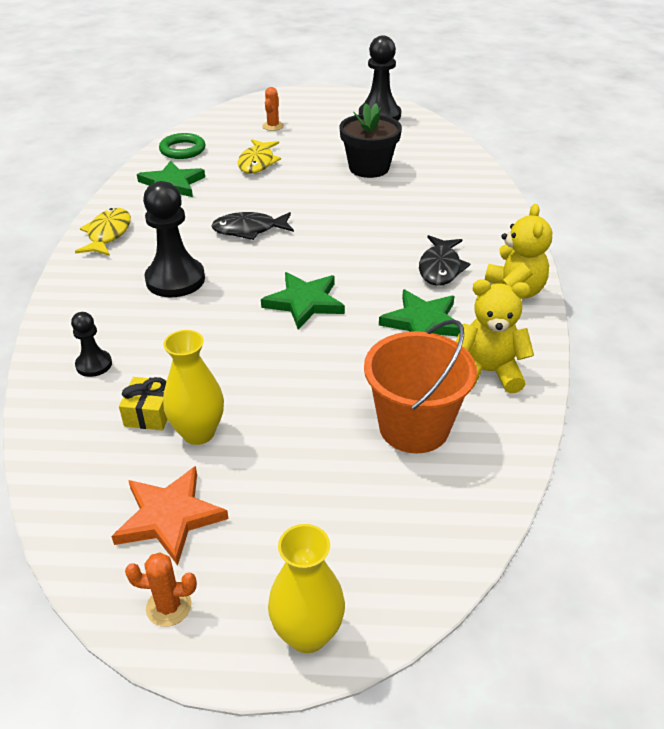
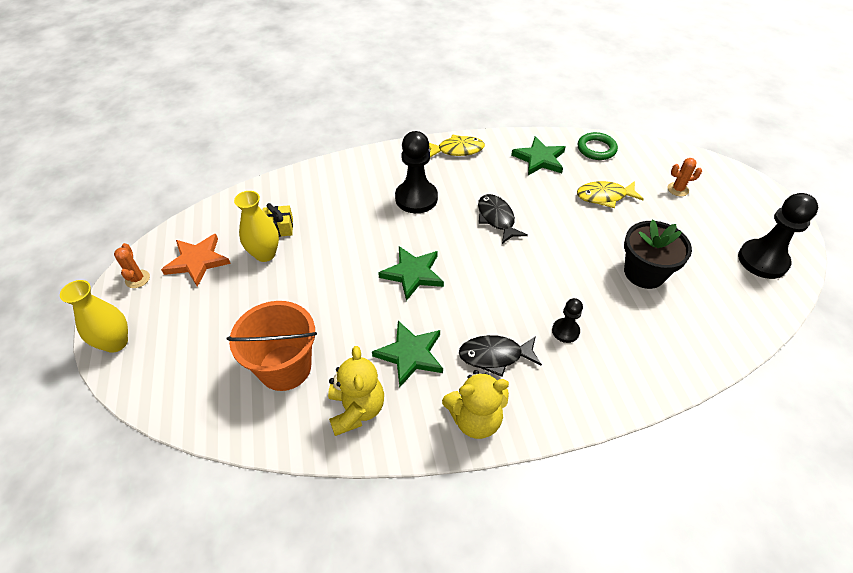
camera: 75 degrees right, 10 degrees up
(94, 364) = (318, 190): black pawn -> black pawn (565, 331)

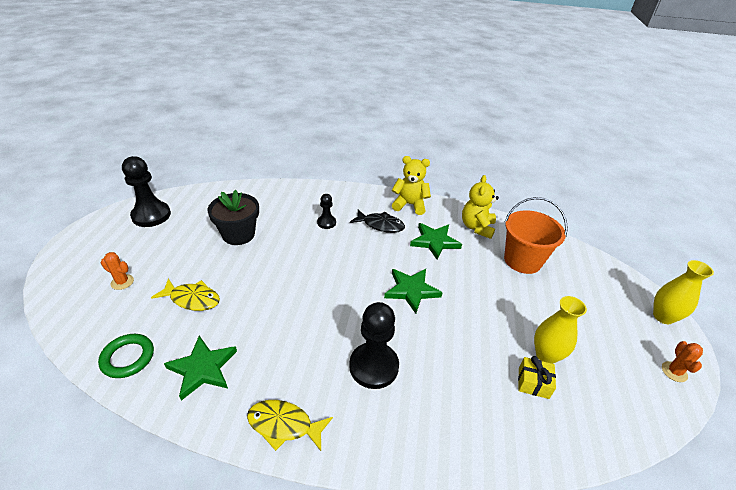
camera: 160 degrees left, 10 degrees down
(197, 261) = (616, 371): orange star -> none
(497, 219) = (309, 313): black fish -> none

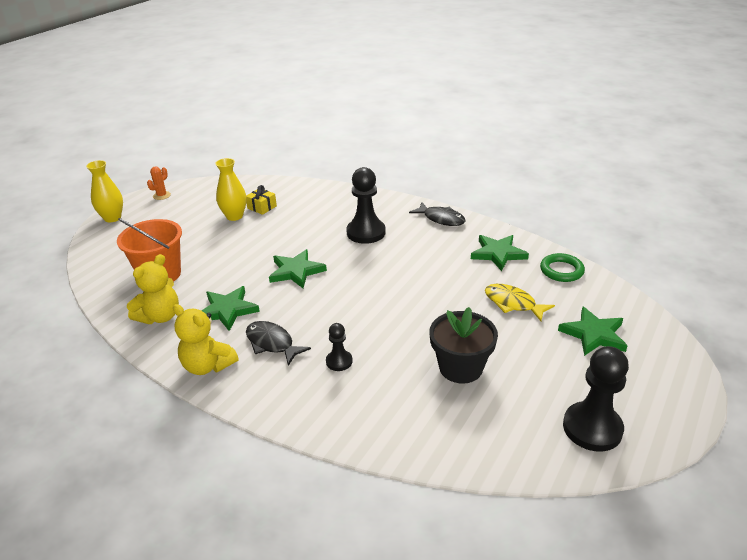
camera: 155 degrees left, 5 degrees down
(122, 282) = (594, 334): orange cactus -> green star
(284, 425) = (441, 219): yellow fish -> black fish

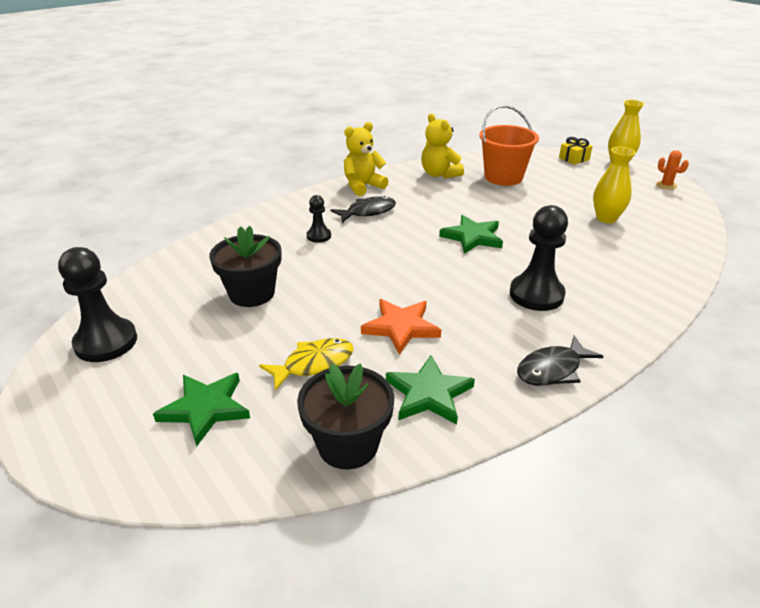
camera: 110 degrees right, 0 degrees up
(227, 310) = (429, 199): green star -> none
(262, 207) = (625, 236): yellow gift -> yellow gift (574, 159)
(444, 278) = (401, 327): none -> orange star
(561, 270) = (348, 445): green ring -> black flower pot

